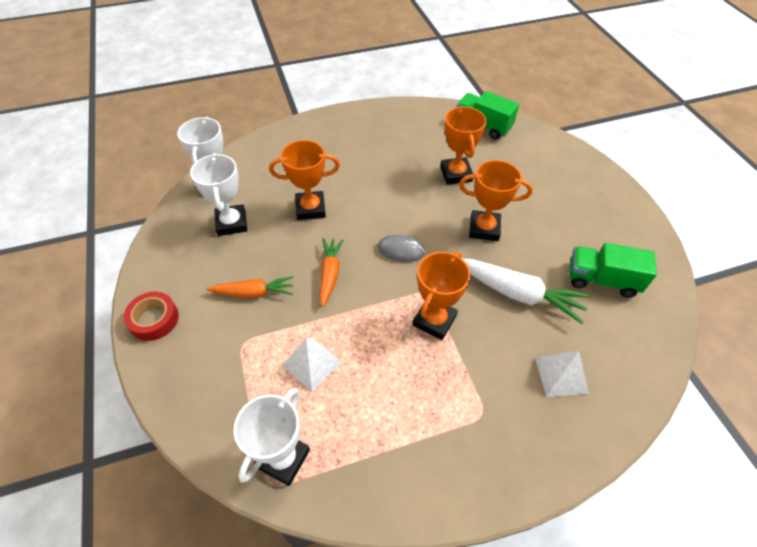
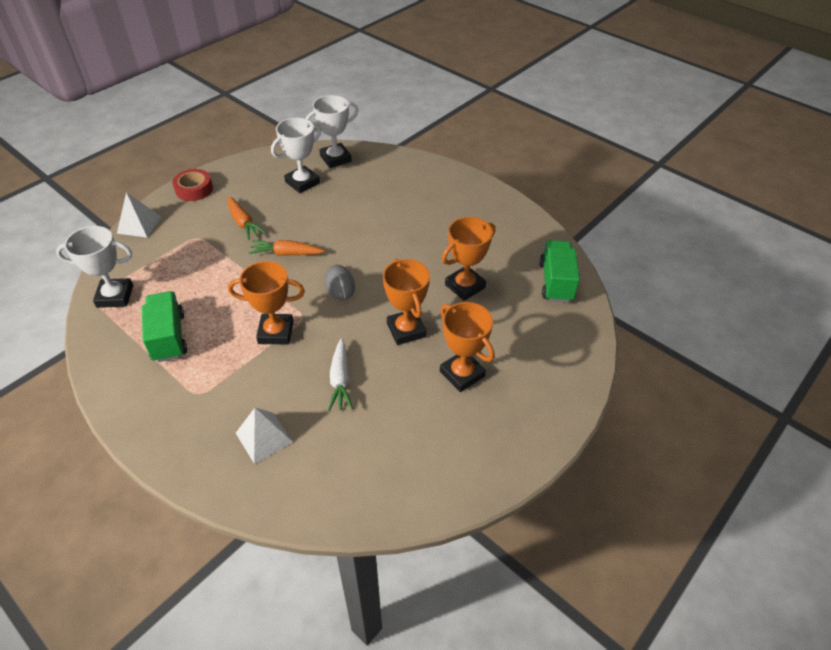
camera: 60 degrees right, 5 degrees down
(310, 208) = (348, 215): orange trophy -> orange trophy (462, 374)
(311, 364) = (197, 278): white pyramid -> white pyramid (139, 225)
(330, 274) = (286, 254): orange carrot -> orange carrot turned 150 degrees counterclockwise
(519, 294) = (340, 380): white carrot -> white carrot, size x0.64
(601, 280) = (400, 441): green truck -> green truck (168, 337)

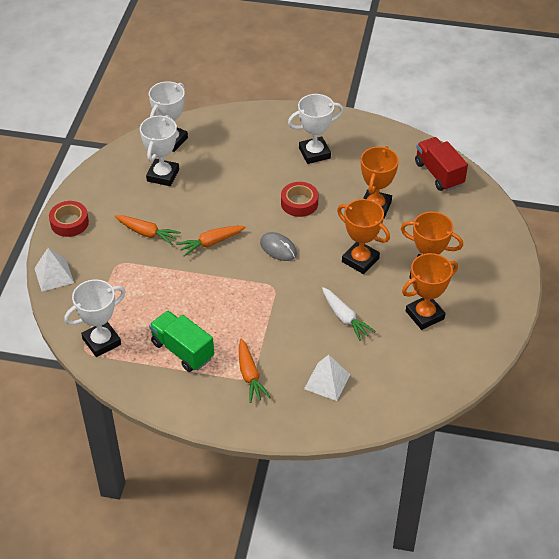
camera: 30 degrees left, 0 degrees up
(200, 392) = (250, 375): none -> orange carrot
(276, 332) = (263, 307): orange trophy -> orange trophy (424, 315)
(396, 252) = (299, 203): none -> red tape
(449, 215) = (314, 153): none -> white trophy
(556, 282) = (439, 174): green truck -> red truck

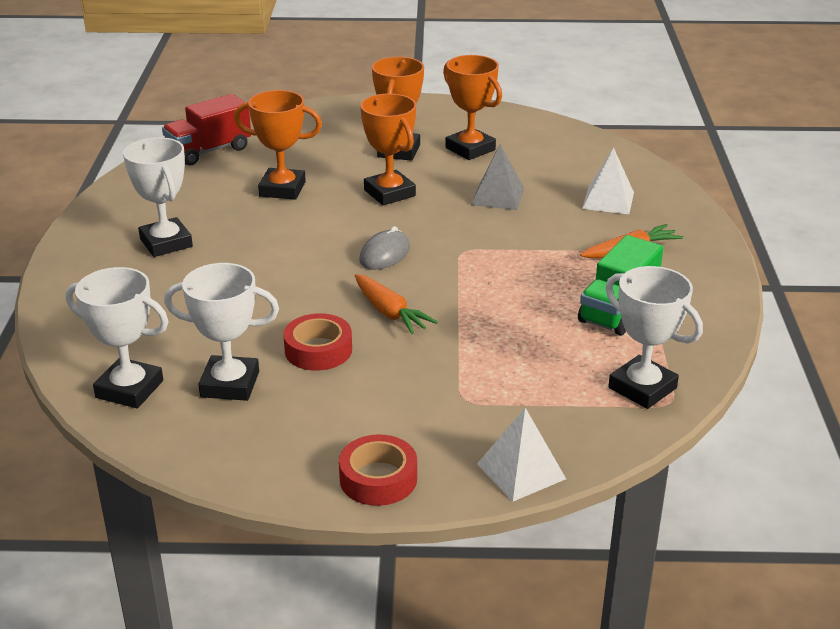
camera: 100 degrees left, 15 degrees down
(147, 233) = (383, 379): orange carrot -> none
(299, 203) = (283, 246): red tape -> red tape (318, 350)
(345, 318) = (498, 196): white carrot -> grey pyramid
(360, 260) = (389, 193): orange trophy -> orange trophy turned 60 degrees counterclockwise

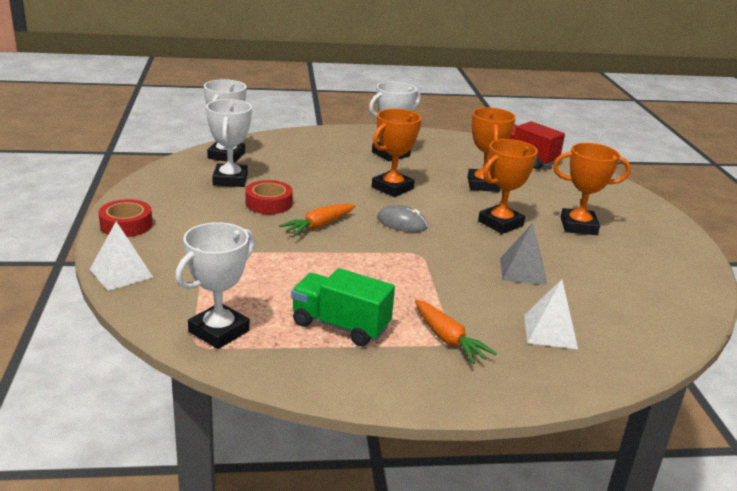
camera: 80 degrees right, 5 degrees down
(470, 149) = (608, 259): orange trophy -> orange trophy (392, 188)

